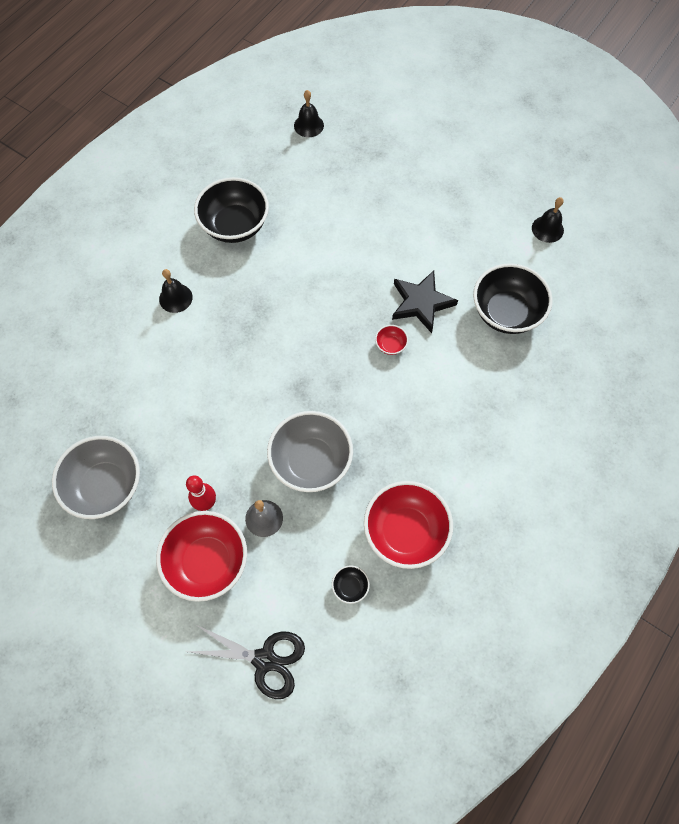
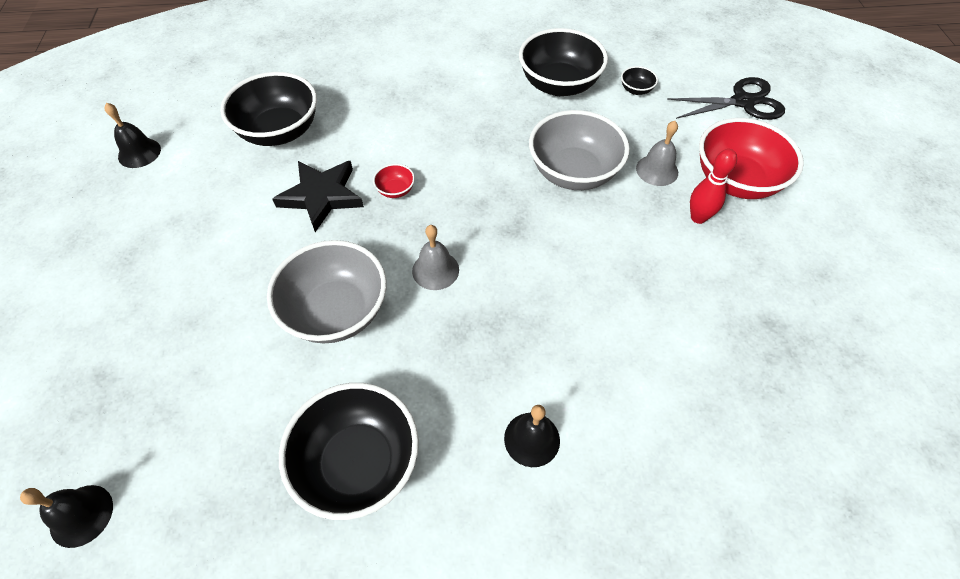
camera: 130 degrees left, 10 degrees down
(105, 486) = (790, 309): grey bowl -> grey bowl (336, 311)
(264, 660) = (743, 102): black scissors -> black scissors turned 105 degrees clockwise
(309, 325) = (435, 270): none -> grey bell
(405, 532) = (559, 85): red bowl -> black bowl

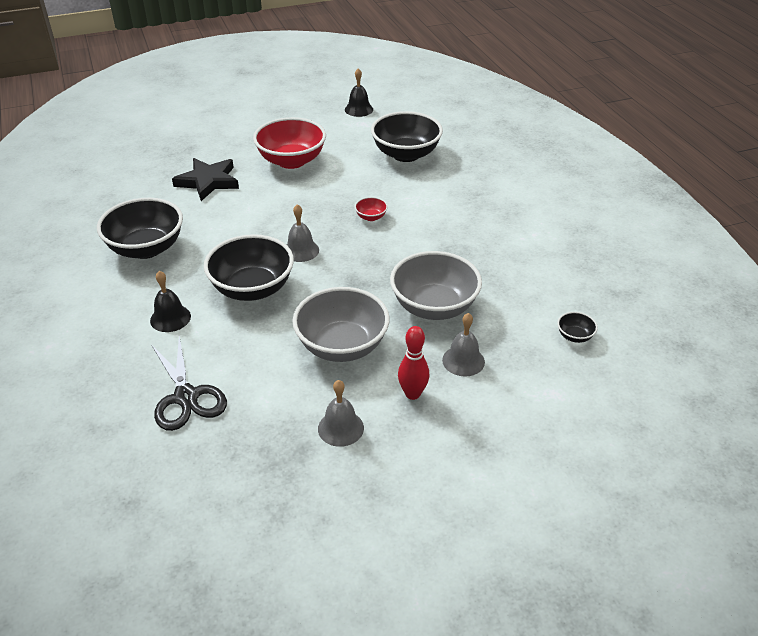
camera: 75 degrees right, 15 degrees down
(81, 515) = (110, 167): black bell -> none
(321, 196) = (351, 186): black star -> black star (208, 181)
(336, 311) = (253, 216): grey bowl -> grey bowl (342, 346)
(559, 85) = (548, 283): black bowl -> black bowl (252, 289)
(736, 181) = (476, 420): red bowl -> red bowl (291, 161)
(741, 284) = (340, 428): none -> grey bell
(743, 102) = (608, 424): black scissors -> black scissors (186, 397)

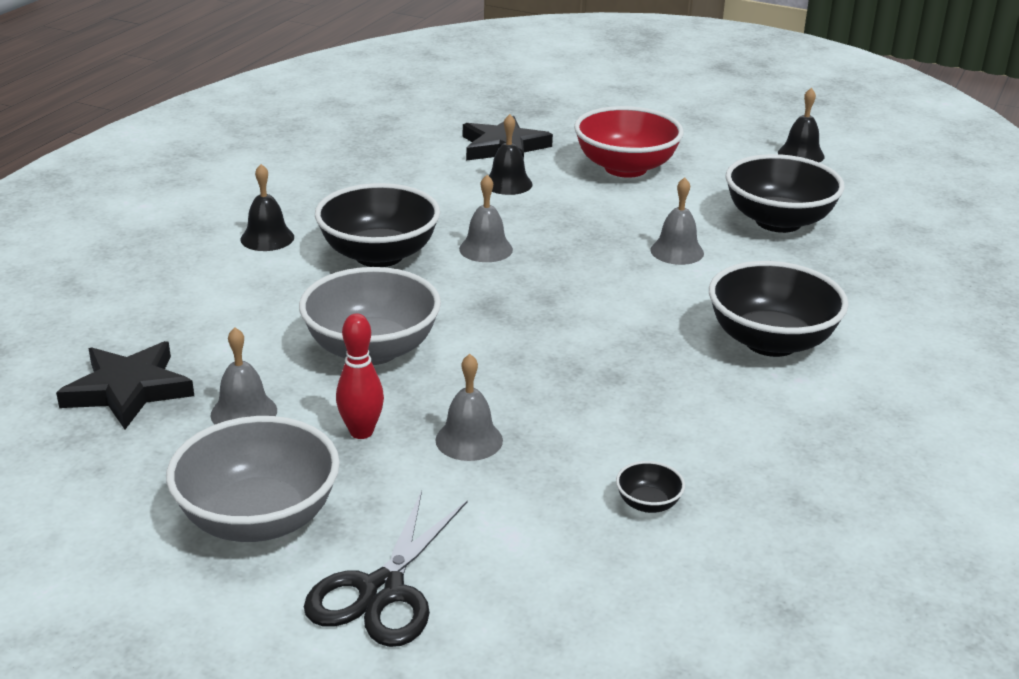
camera: 45 degrees right, 10 degrees down
(146, 248) = (347, 174): black bowl -> black bowl (771, 342)
(186, 397) = (170, 304): black scissors -> black scissors (381, 591)
(247, 203) = (508, 184): none -> black bell
(257, 464) = (128, 390): none -> black star
(371, 217) = (618, 259): red bowl -> none
(389, 197) = (677, 251): none -> grey bell
(434, 307) = (531, 375): grey bowl -> grey bowl (259, 519)

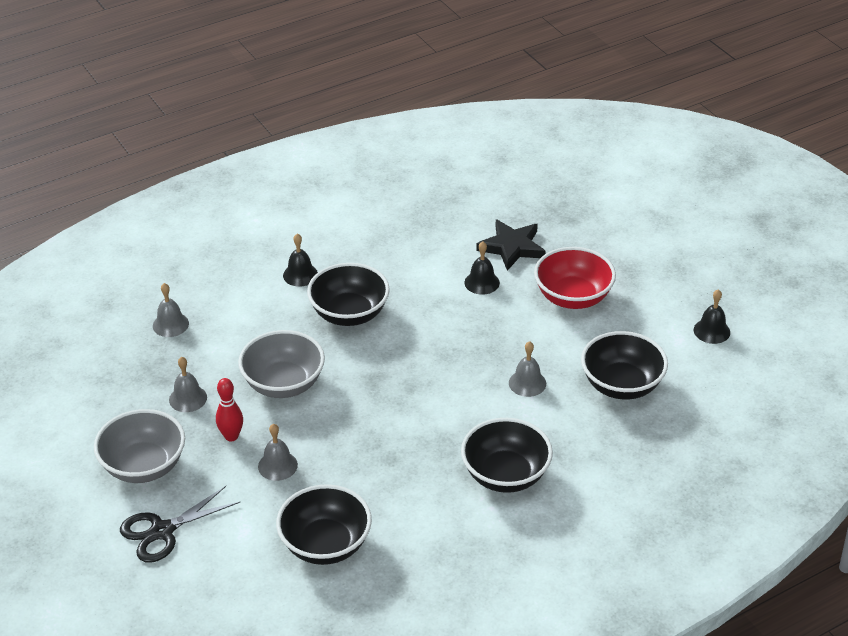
camera: 35 degrees right, 10 degrees up
(128, 390) = (147, 359): black star -> none
(486, 249) = (414, 334): grey bell -> grey bell (170, 324)
(648, 503) = (325, 545): black bowl -> black bowl, size x2.37

